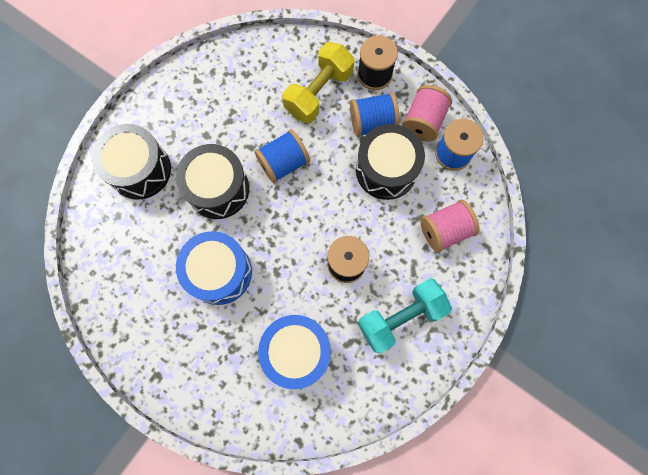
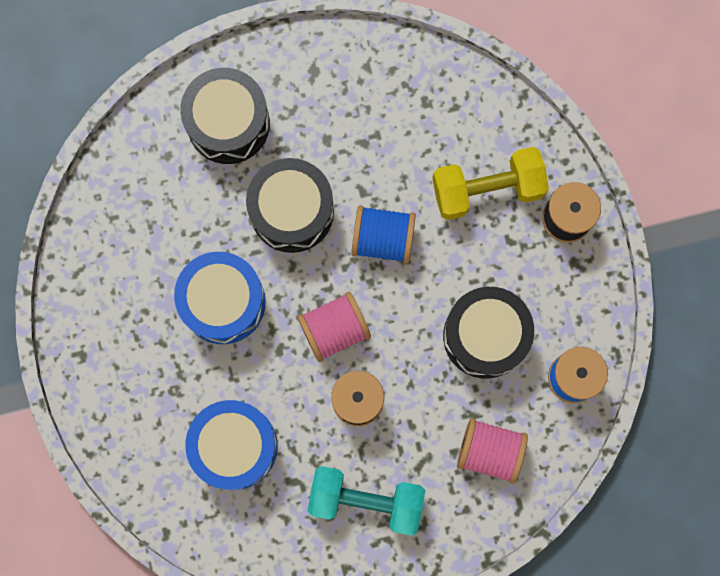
camera: 40 degrees right, 5 degrees up
(372, 123) = (516, 271): blue spool -> none
(423, 121) = (573, 315): pink spool -> pink spool (334, 329)

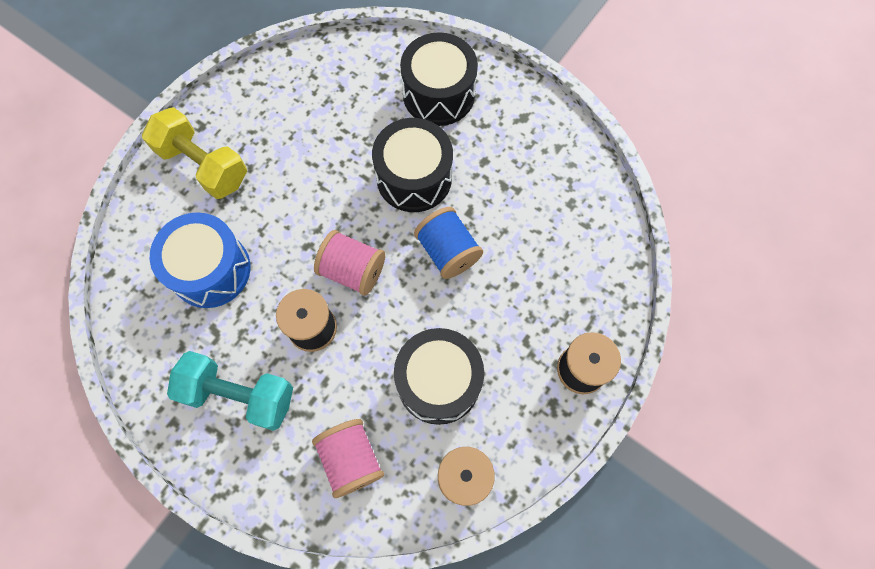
camera: 50 degrees right, 10 degrees down
(223, 302) = (311, 183): blue drum -> none
(366, 500) = (239, 395): turquoise dumbbell -> turquoise dumbbell turned 45 degrees counterclockwise
(487, 189) = (549, 294): yellow dumbbell -> yellow dumbbell (203, 165)

